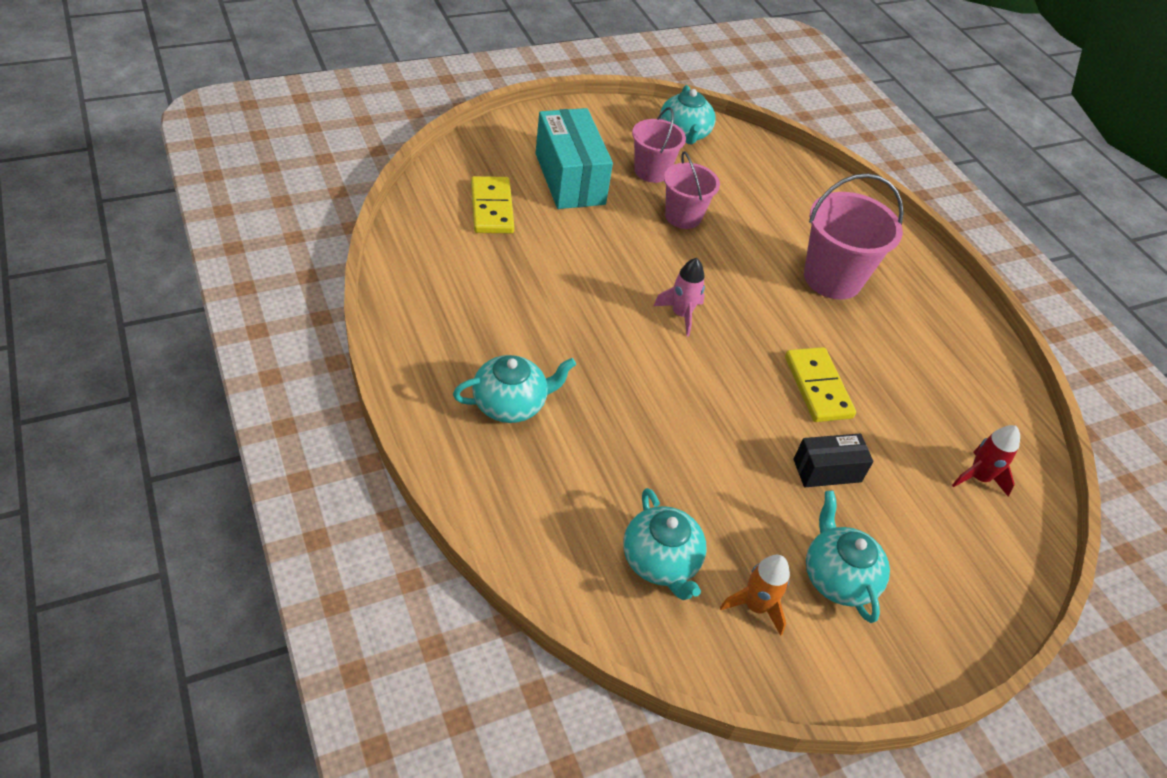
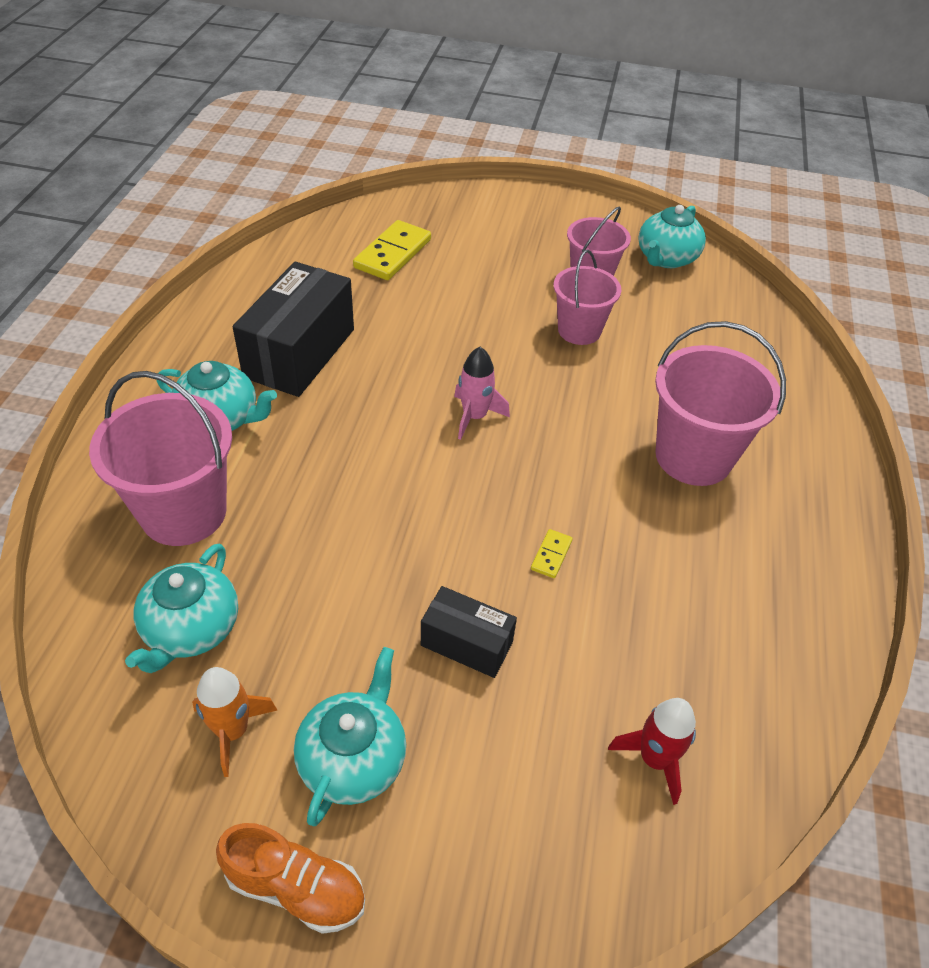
camera: 40 degrees right, 0 degrees up
(511, 323) = (300, 353): none -> black box
(564, 487) = (184, 512): none -> pink bucket
(570, 178) = (497, 256): turquoise box -> none
(817, 387) = (551, 555): yellow domino -> yellow domino, size x0.46
(882, 666) = (296, 887): none -> orange shoe

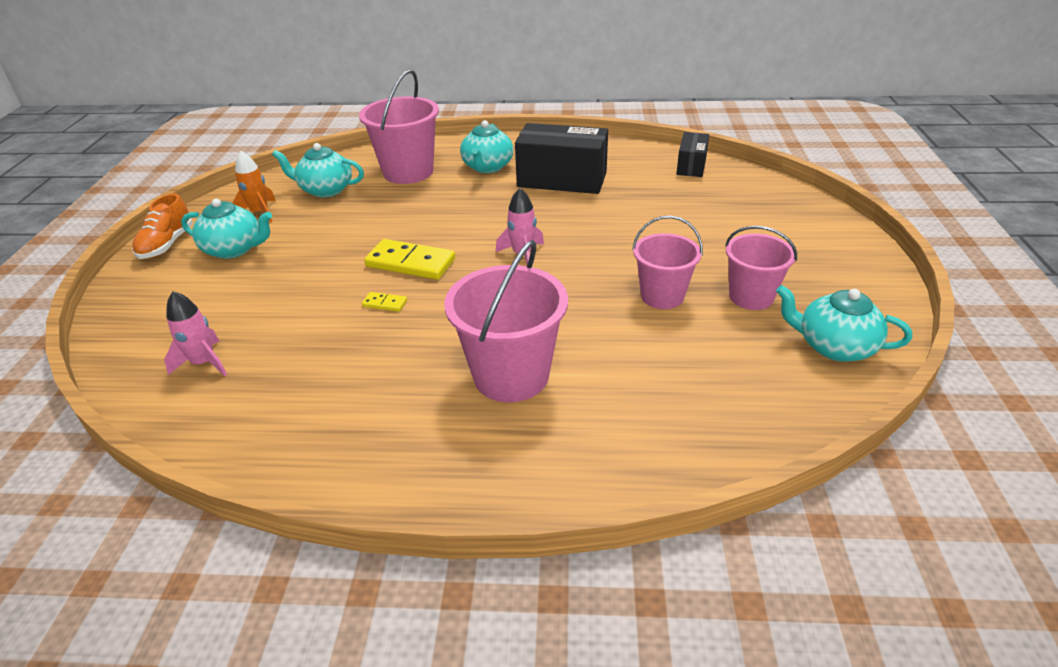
camera: 85 degrees right, 10 degrees down
(392, 254) = (706, 194): yellow domino -> yellow domino (410, 263)
(466, 644) = (308, 276): black box -> black box (691, 166)
(654, 759) = (204, 363): red rocket -> pink rocket

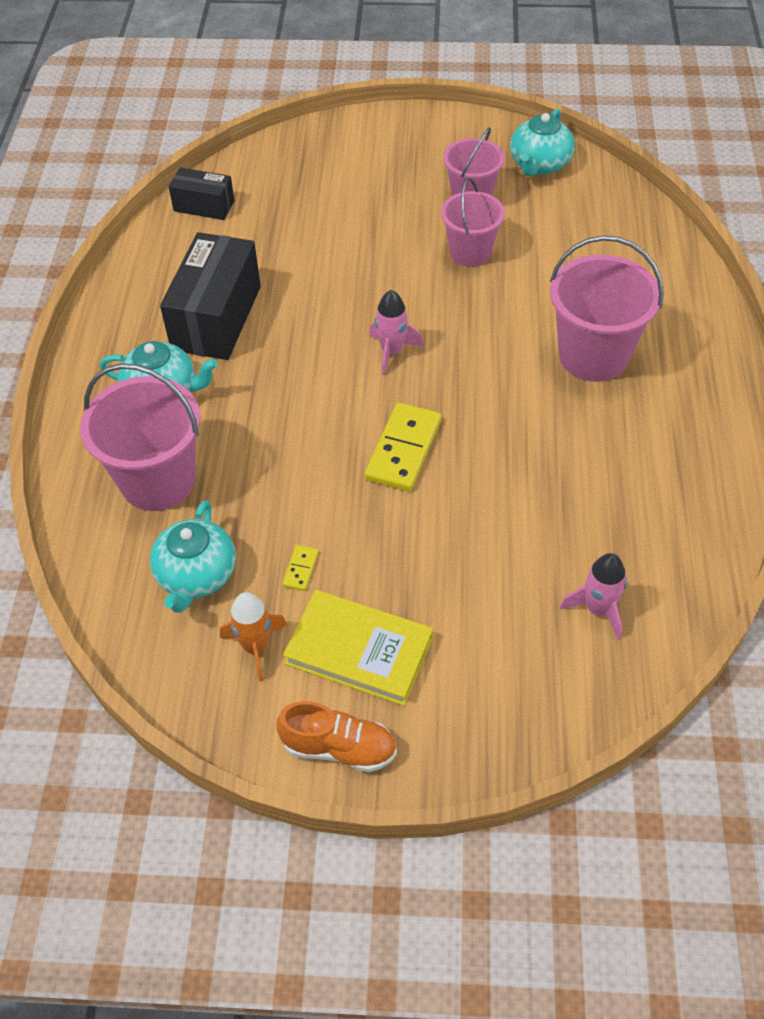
camera: 90 degrees left, 15 degrees up
(234, 249) = (359, 651): turquoise teapot -> yellow book
(385, 303) = (484, 463): yellow domino -> yellow domino (300, 569)

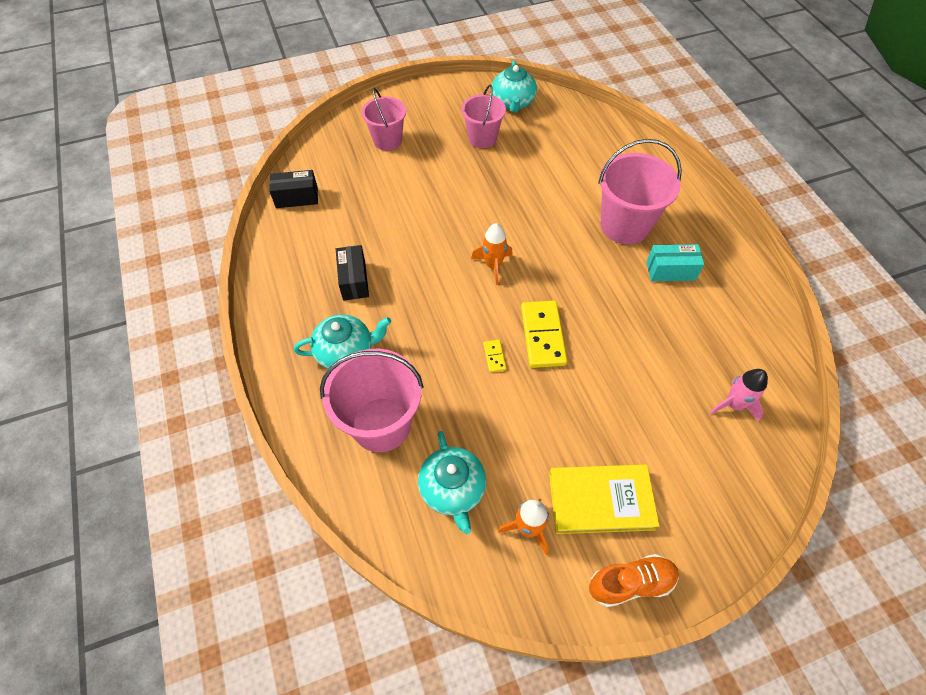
camera: 25 degrees left, 5 degrees up
(217, 318) = (354, 280): black box -> black box, size x0.55
(300, 569) = (524, 454): yellow domino -> yellow domino (494, 356)
(392, 352) = (493, 265): pink rocket -> orange rocket
(470, 252) = (504, 177): pink bucket -> pink bucket (387, 140)
(619, 428) = (670, 271): none -> turquoise box

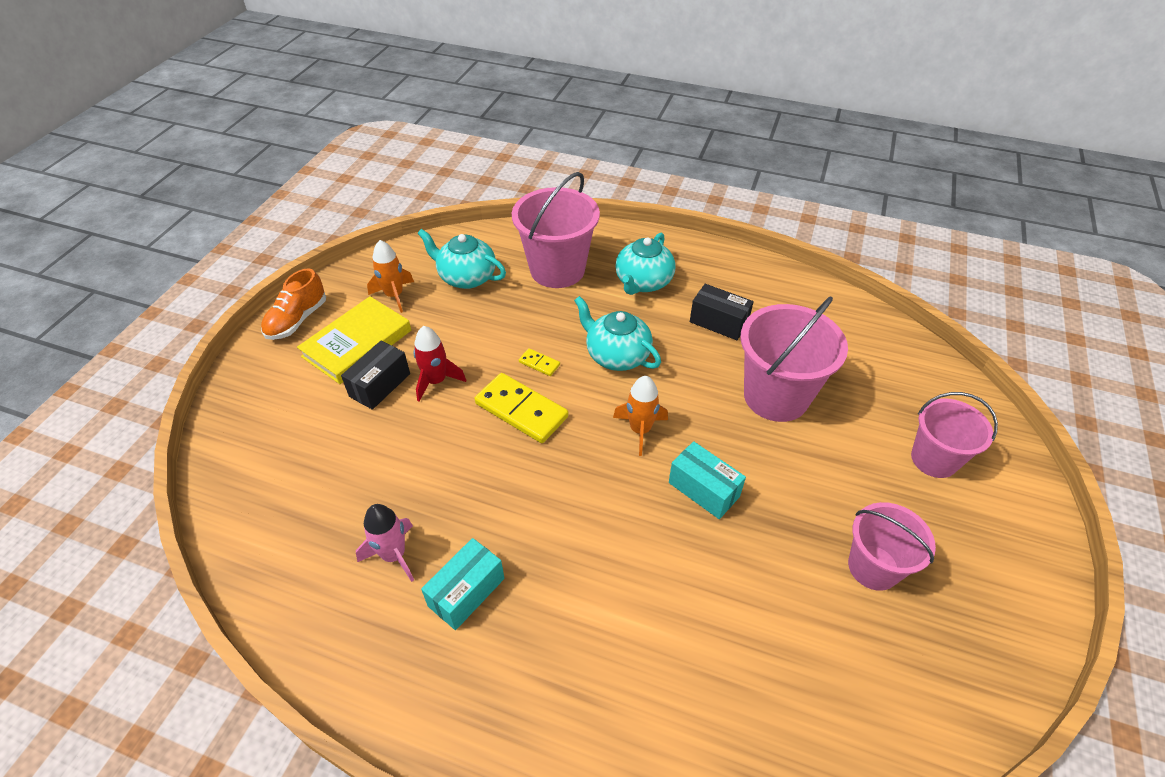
camera: 130 degrees right, 10 degrees down
(297, 197) = (875, 336): black box -> black box (380, 385)
(504, 215) = (703, 489): none -> turquoise box
(513, 103) = (943, 674): turquoise teapot -> turquoise teapot (616, 355)
(573, 407) = (436, 381): none -> red rocket
(624, 225) = (575, 606): pink bucket -> pink bucket (776, 396)
(733, 404) = (291, 496): pink rocket -> pink rocket (394, 555)

